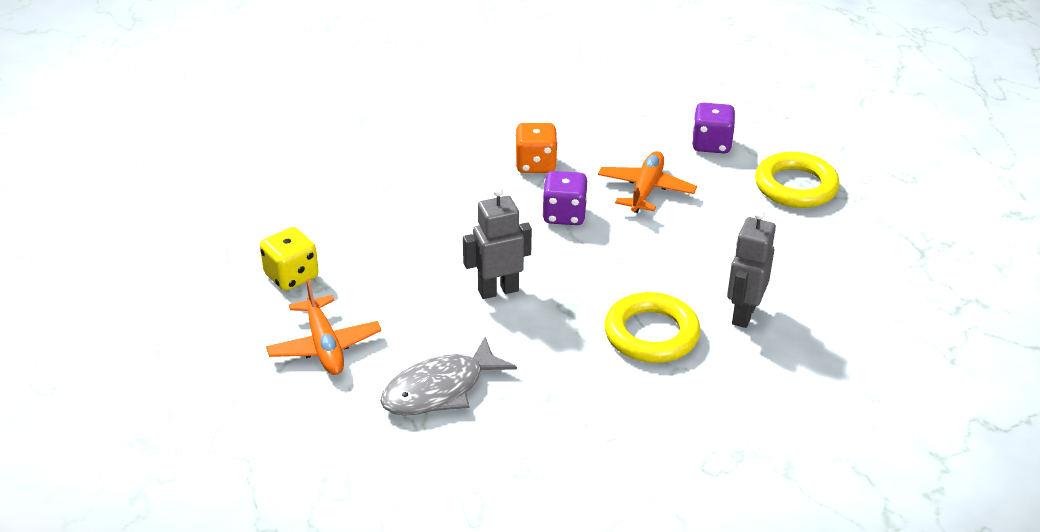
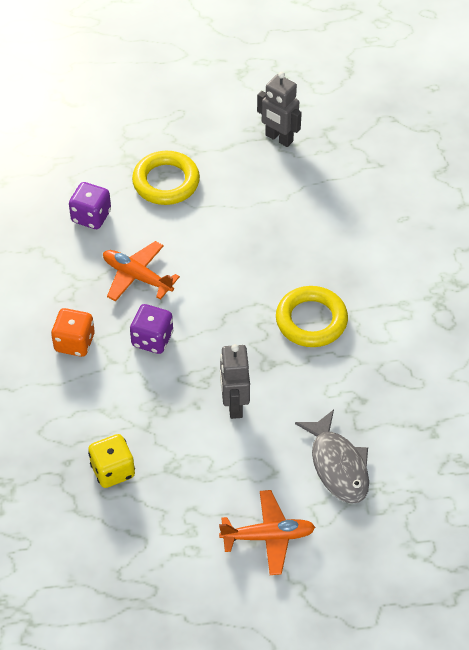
camera: 75 degrees left, 15 degrees up
(291, 276) = (172, 550): yellow dice -> yellow dice (113, 470)
(743, 314) = (304, 260): grey robot -> grey robot (279, 138)

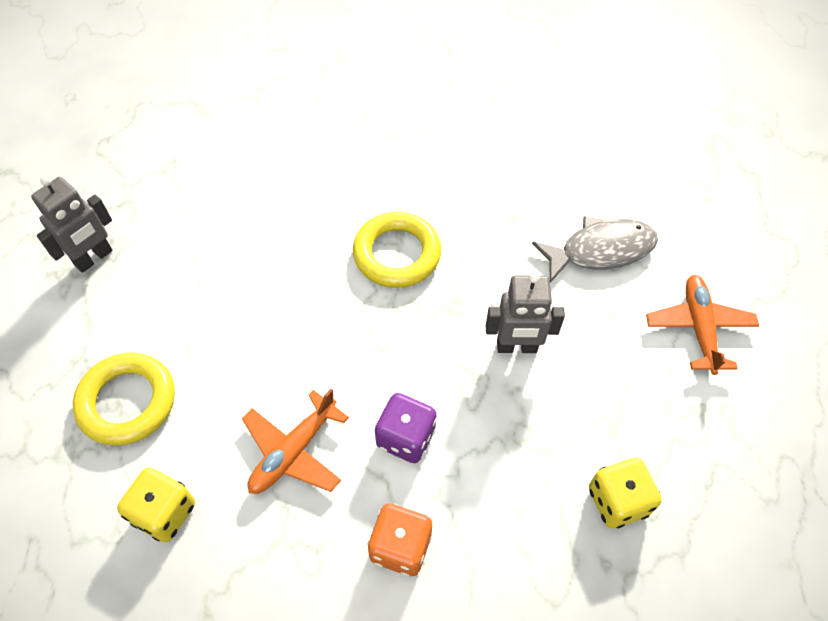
camera: 85 degrees left, 5 degrees up
(91, 216) = (164, 512): purple dice -> yellow dice

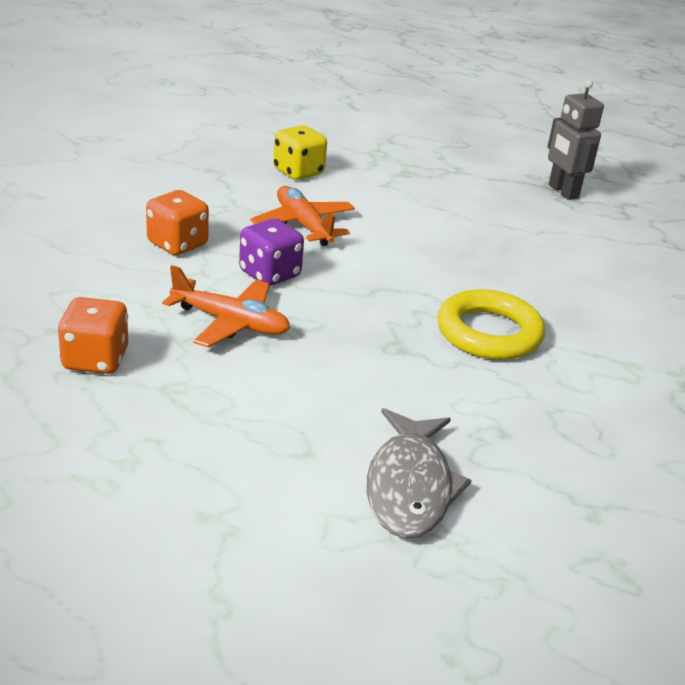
camera: 110 degrees right, 25 degrees down
(127, 402) = (404, 178): yellow ring -> none
(516, 347) = (315, 366): grey robot -> none
(617, 501) = (95, 360): yellow dice -> orange dice
(699, 327) = (231, 520): orange plane -> orange plane (230, 323)

